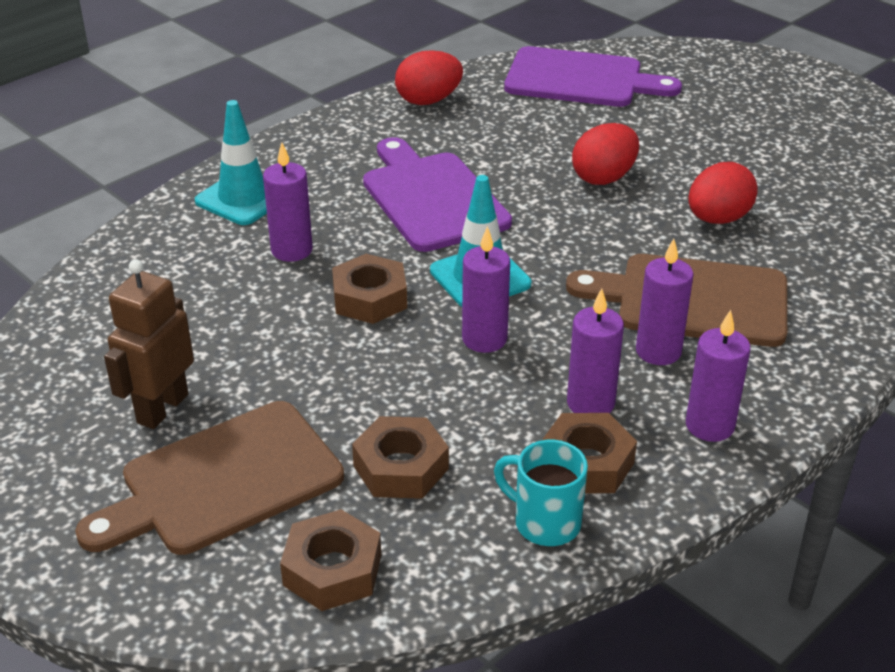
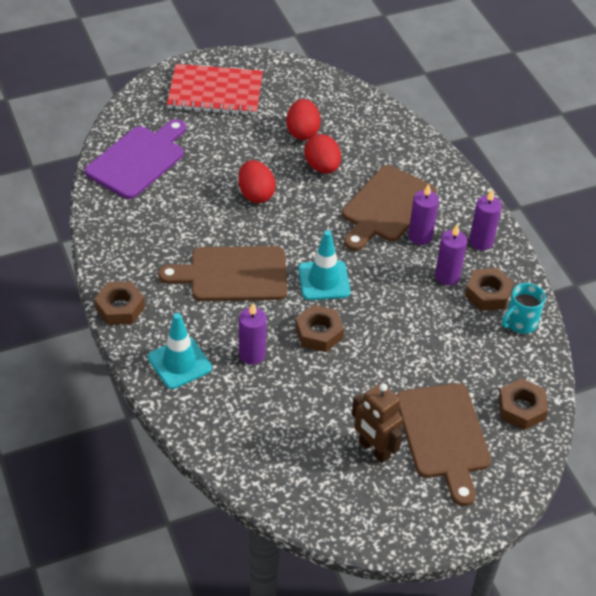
camera: 70 degrees left, 10 degrees up
(401, 467) = (463, 362): brown nut -> brown nut (120, 308)
(428, 101) = (116, 238): red egg -> red egg (302, 132)
(431, 198) = (233, 274): purple cutting board -> brown cutting board
(484, 339) = (378, 297): purple candle -> none
(770, 98) = (215, 92): none -> red notebook

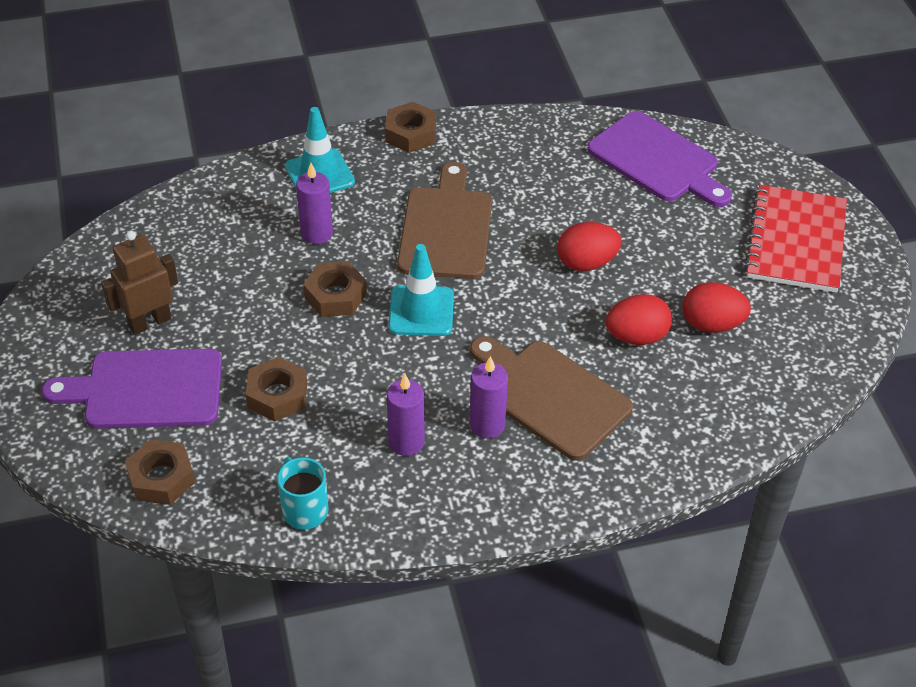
camera: 100 degrees right, 0 degrees up
(444, 436) = (146, 390): brown cutting board -> purple cutting board
(481, 241) = (467, 496): purple candle -> none
(488, 294) = (365, 483): brown nut -> brown nut (277, 395)

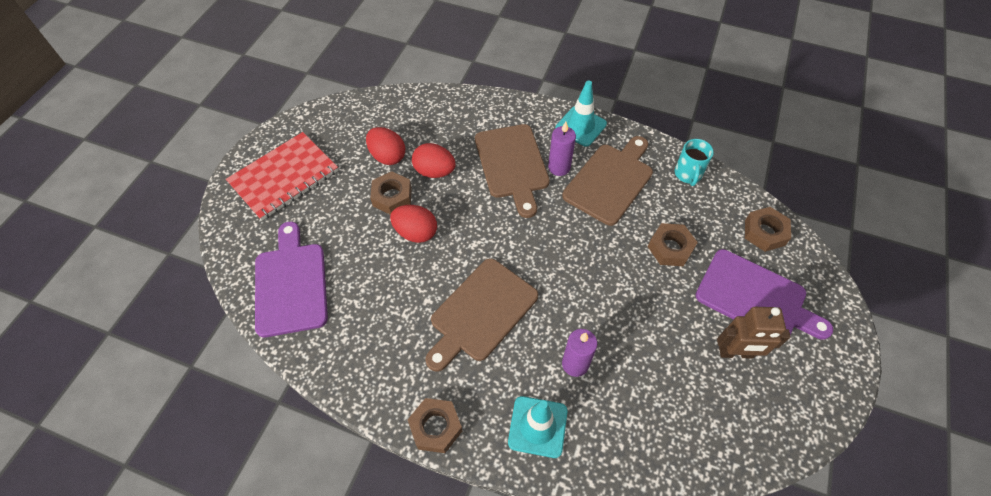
camera: 145 degrees left, 10 degrees up
(335, 296) = (593, 300): brown nut -> brown nut (392, 197)
(406, 442) = (610, 181): purple candle -> brown cutting board
(421, 311) = (545, 257): turquoise traffic cone -> turquoise traffic cone (580, 126)

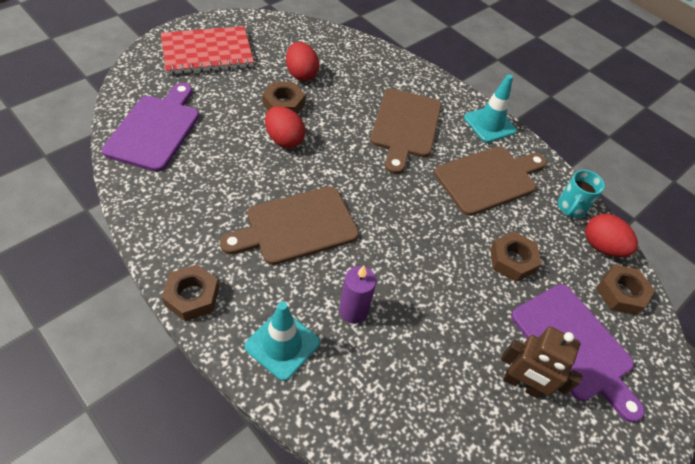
camera: 20 degrees right, 5 degrees down
(434, 171) = (333, 102): red egg -> red egg (601, 246)
(559, 167) = (447, 147): purple candle -> none

